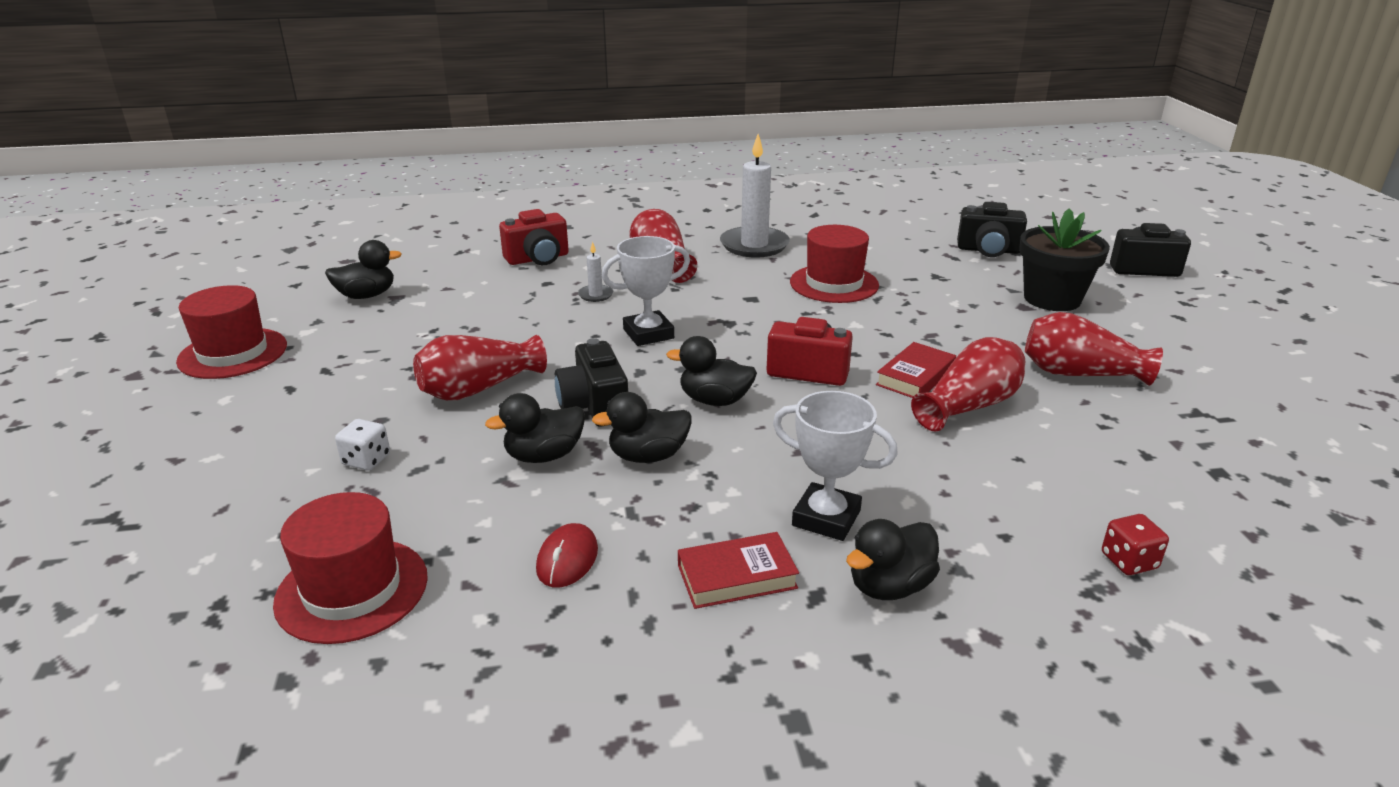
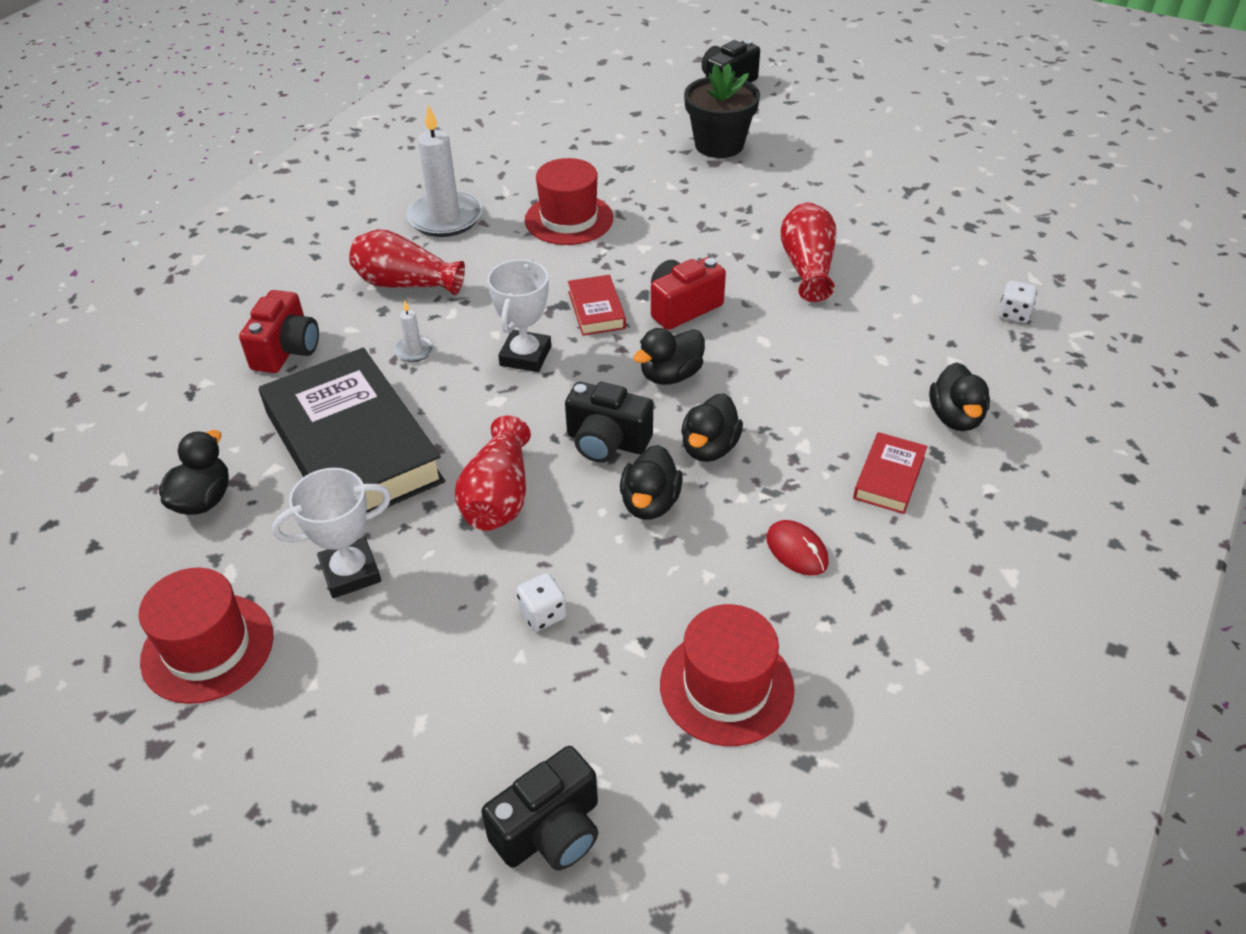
camera: 50 degrees left, 15 degrees up
(469, 317) = (353, 447): none -> black book
(826, 518) = (866, 404): white trophy -> white trophy (350, 572)
(915, 376) = (747, 266): red book -> red book (596, 310)
(988, 250) = (615, 121): black camera -> black camera (550, 830)
(1080, 373) = (821, 200): red vase -> none
(1129, 561) = (1013, 314): red dice -> white dice

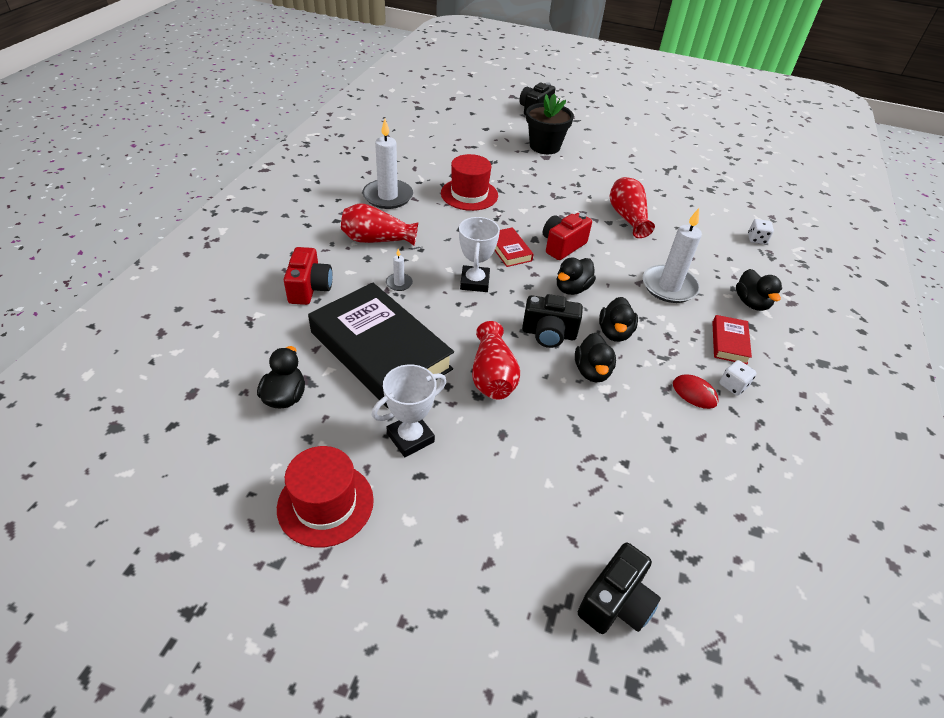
camera: 15 degrees left, 0 degrees up
(542, 614) = (552, 452): white dice -> white dice (733, 385)
(726, 687) = (688, 487): red hat -> none
(828, 382) = (669, 286): none -> white candle

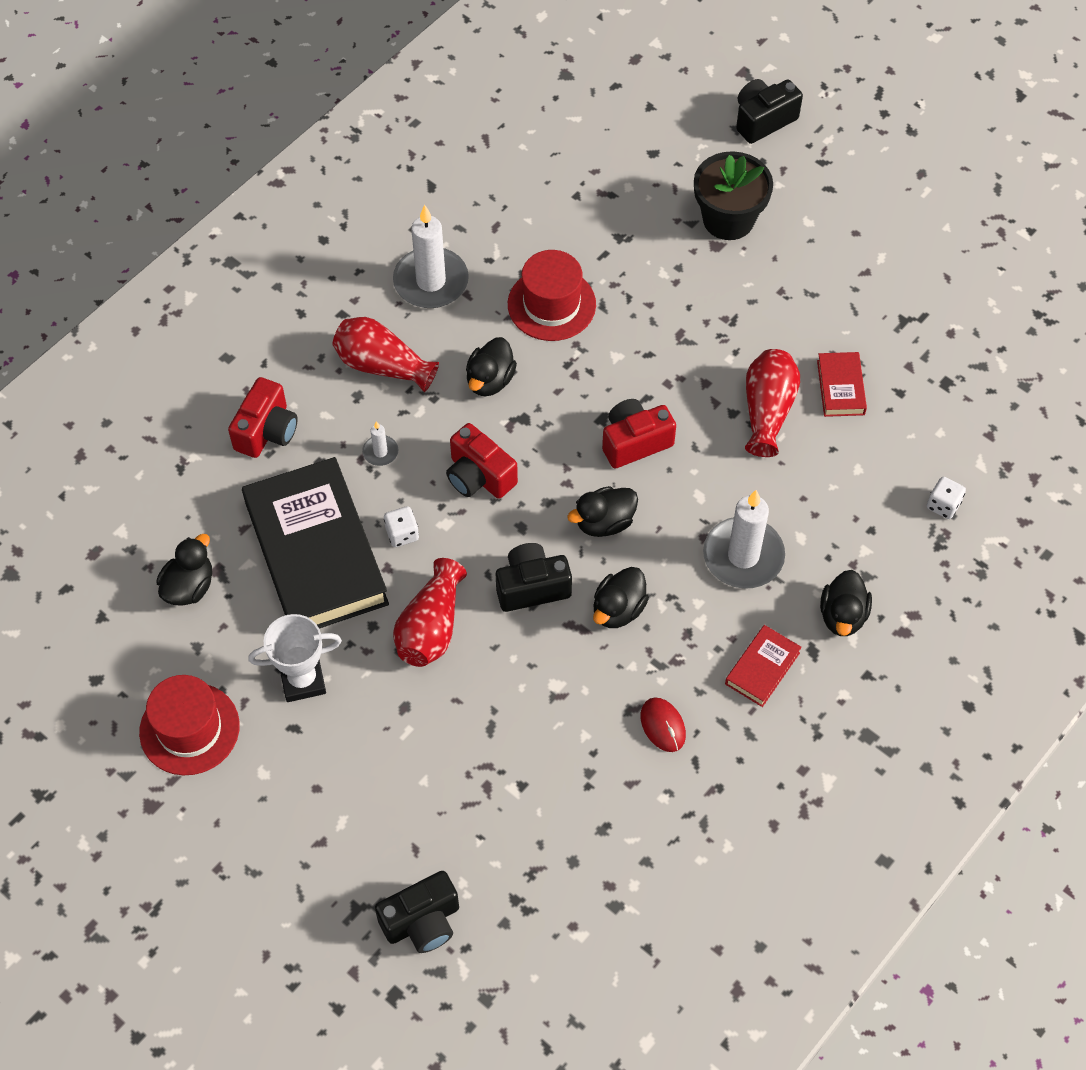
camera: 25 degrees right, 15 degrees up
(474, 282) = (479, 476): white trophy -> red camera
(509, 250) = (554, 431): red book -> red book (840, 387)
(549, 334) = (532, 587): black camera -> black camera turned 135 degrees clockwise
(592, 371) = (554, 657): black duck -> black duck (490, 380)
(733, 385) = (720, 730): white dice -> white dice (402, 534)

